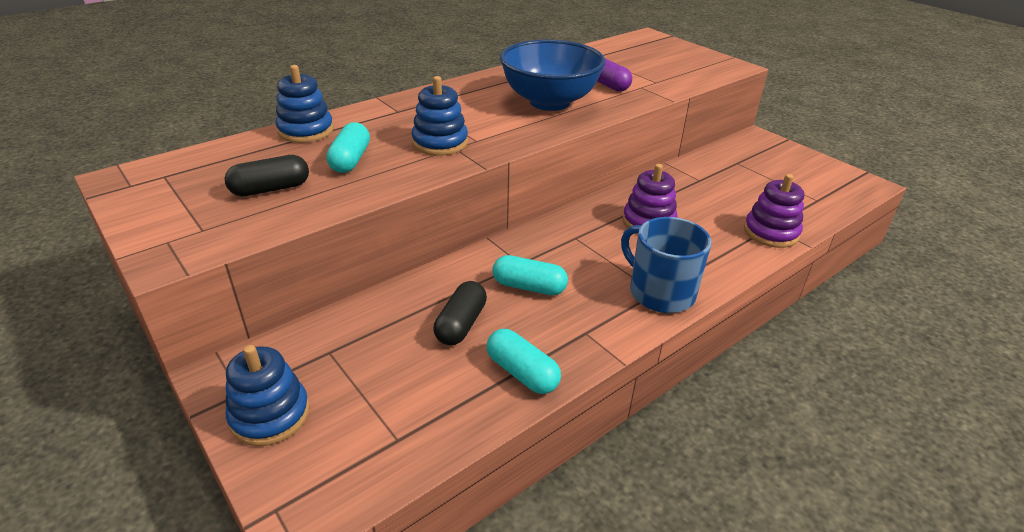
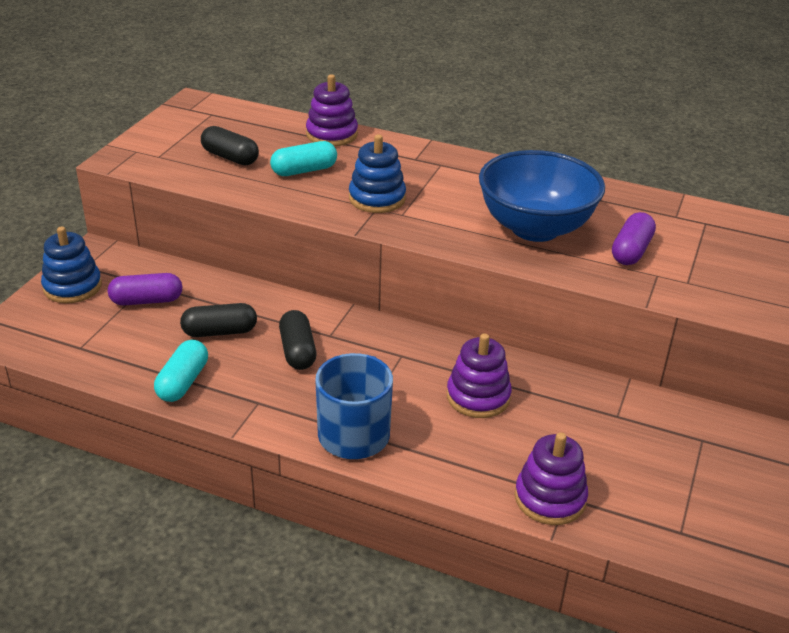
camera: 60 degrees right, 0 degrees up
(306, 131) = (331, 134): blue stacking toy -> purple stacking toy
(360, 360) = (147, 301): none -> purple capsule
(529, 287) = (298, 351): turquoise capsule -> black capsule

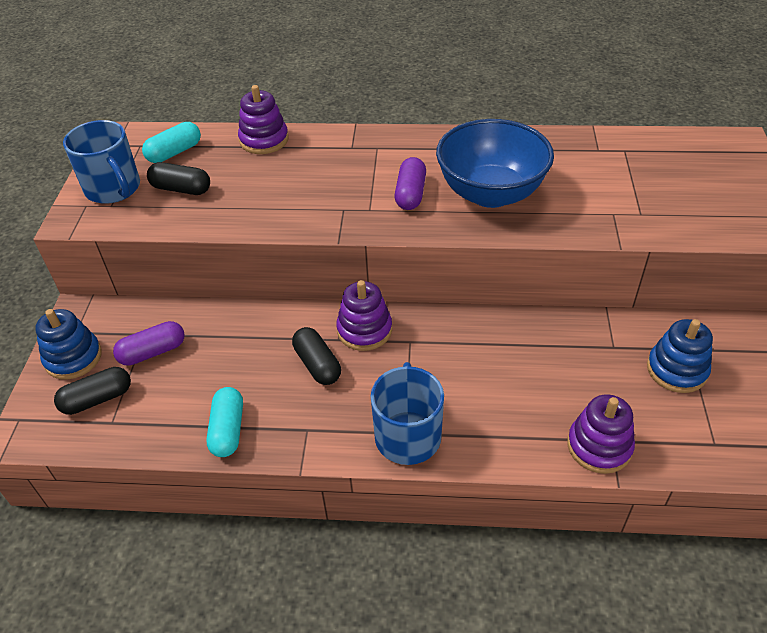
camera: 15 degrees left, 10 degrees up
(168, 143) = (113, 189): none -> blue mug
(220, 332) = (237, 365): black capsule -> black capsule (97, 399)
(304, 170) = (258, 186): turquoise capsule -> turquoise capsule (174, 152)
(377, 198) = (339, 199): blue stacking toy -> blue stacking toy (676, 370)
(478, 397) = (494, 363): purple stacking toy -> purple stacking toy (364, 330)
(631, 251) = (580, 195): purple capsule -> purple capsule (410, 194)

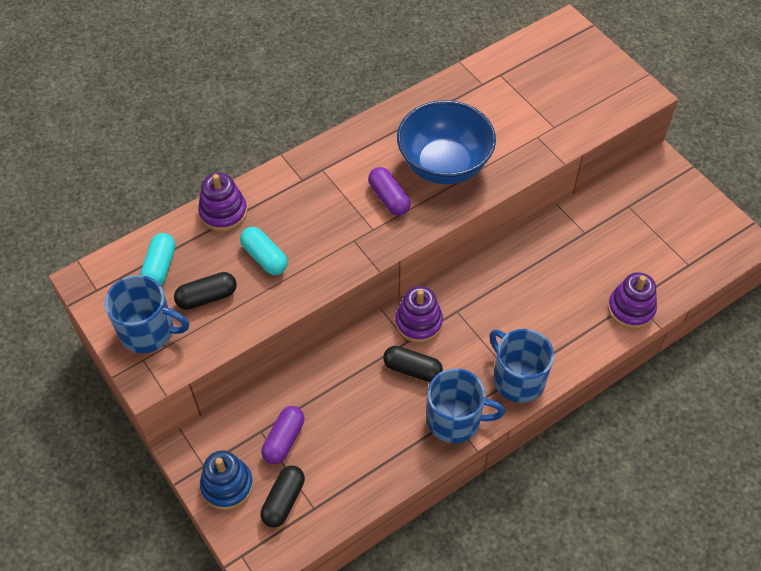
camera: 40 degrees left, 10 degrees up
(228, 430) = (400, 456): turquoise capsule -> turquoise capsule (264, 257)
(309, 432) = (455, 420): none -> blue mug
(676, 370) = (632, 226): blue stacking toy -> none

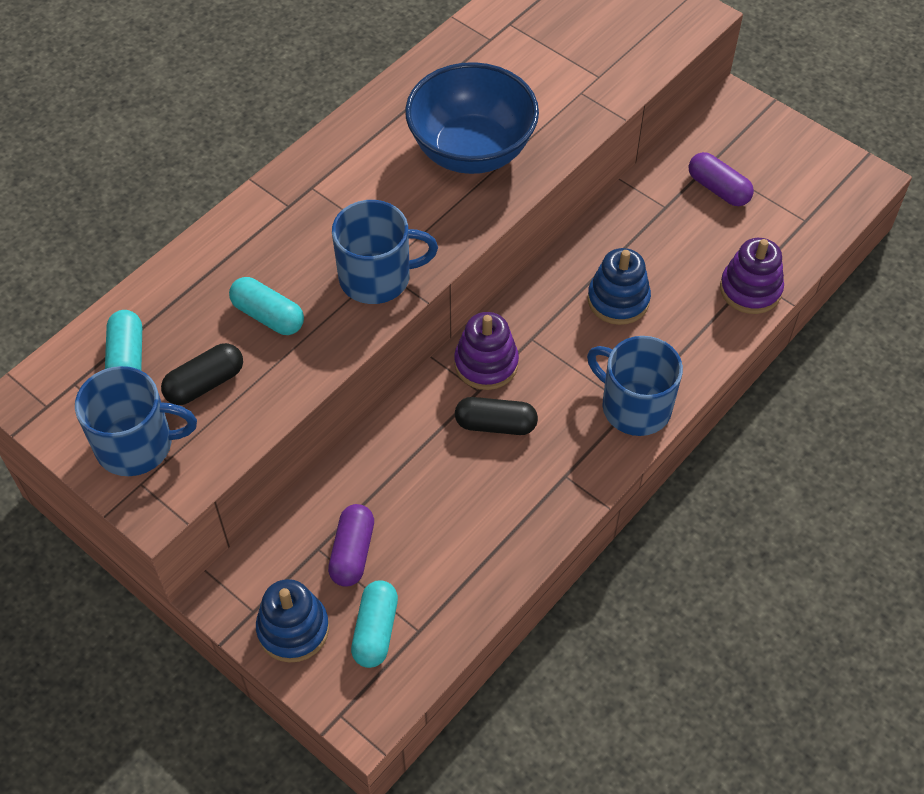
camera: 15 degrees left, 0 degrees up
(223, 212) = (193, 269): purple stacking toy -> none
(283, 501) = (375, 630): black capsule -> turquoise capsule
(389, 198) = (412, 207): purple capsule -> purple capsule (718, 189)
(455, 420) = (570, 475): blue mug -> blue mug (377, 277)
(529, 296) = (618, 300): none -> blue stacking toy

